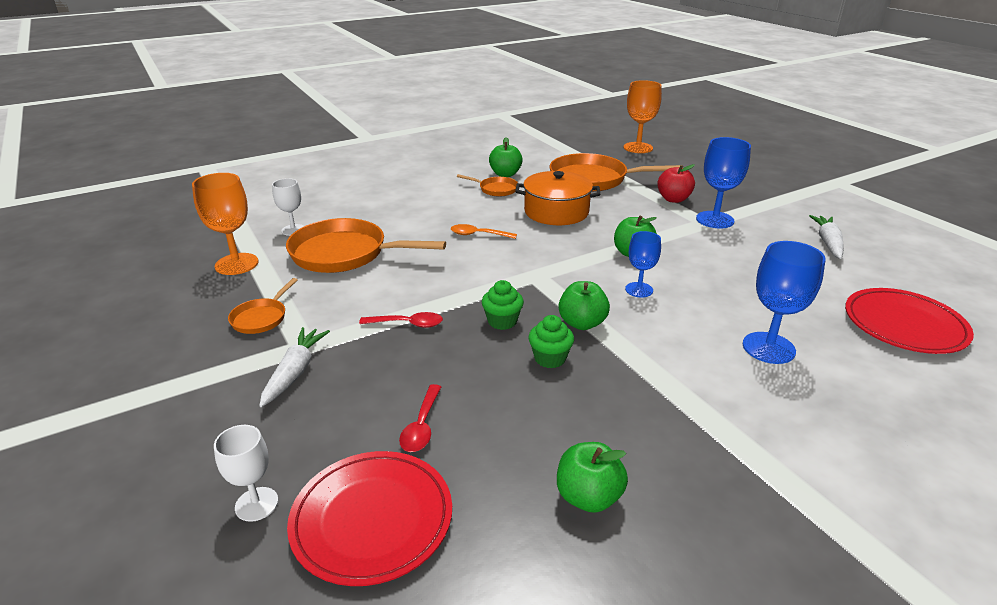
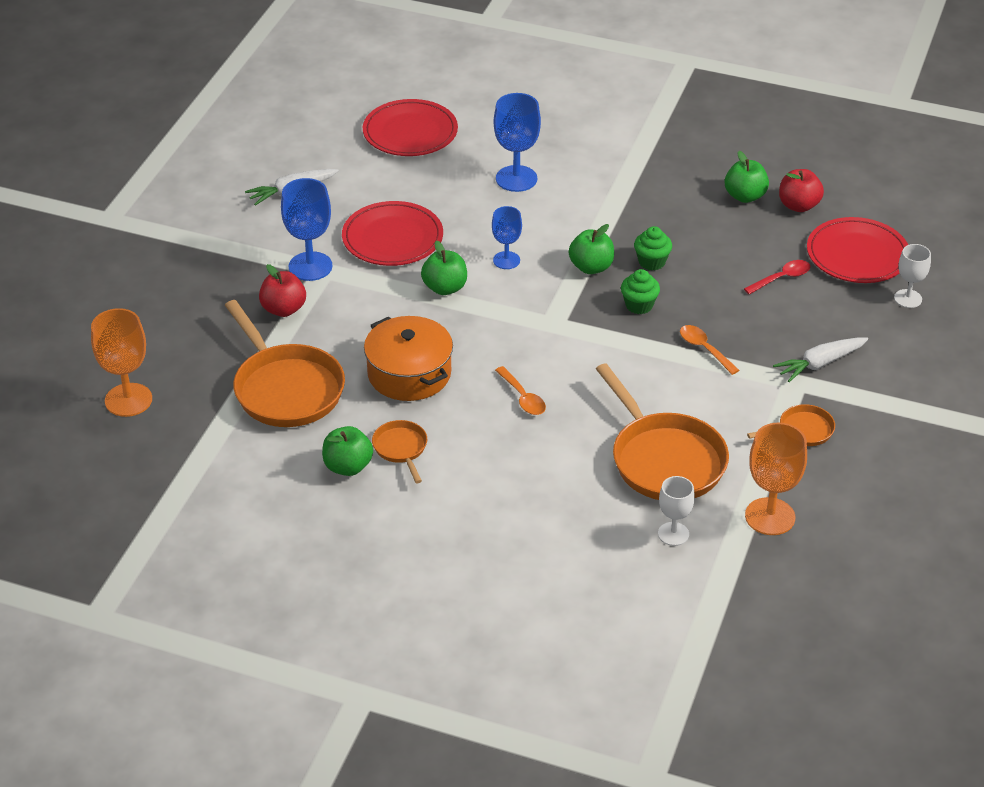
camera: 130 degrees left, 10 degrees up
(408, 324) = (704, 349): red spoon -> orange spoon
(519, 537) = (798, 205): none -> red apple
(721, 257) = (392, 238): none -> red plate

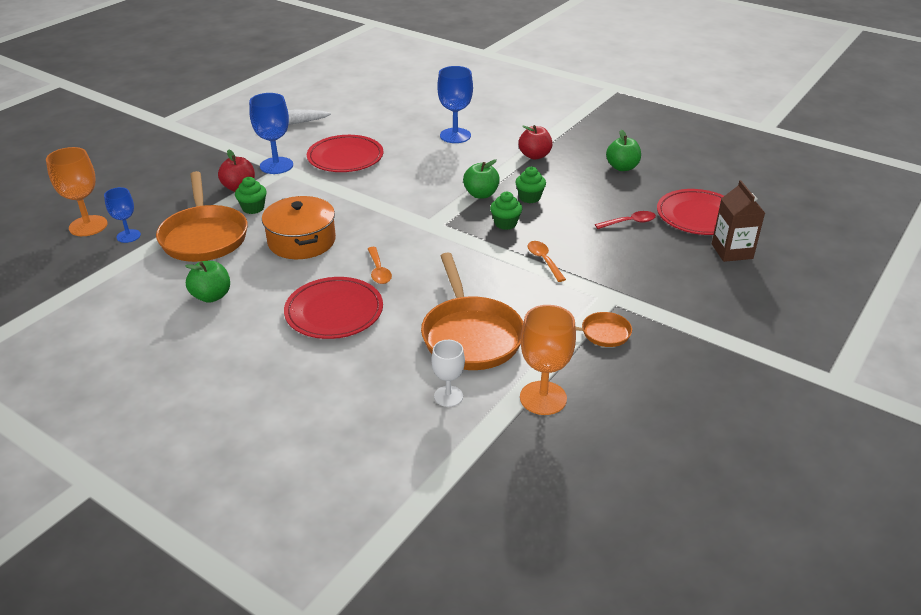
camera: 15 degrees right, 5 degrees down
(320, 337) = (253, 208): none -> green cupcake
(401, 449) = (261, 290): orange pan -> none
(410, 132) = (396, 102): red plate -> red plate (334, 312)
(445, 288) = (363, 191): green apple -> none
(506, 260) = (419, 181): blue goblet -> blue goblet (128, 236)
(798, 205) = (662, 178): red apple -> red apple (534, 156)
(820, 364) = (638, 286): white carrot -> none
(908, 298) = (732, 251): white goblet -> brown carton

